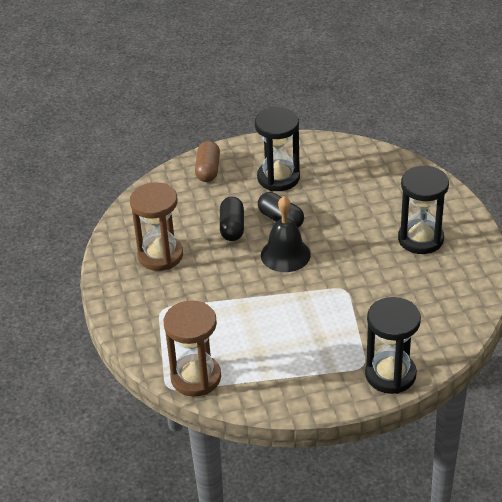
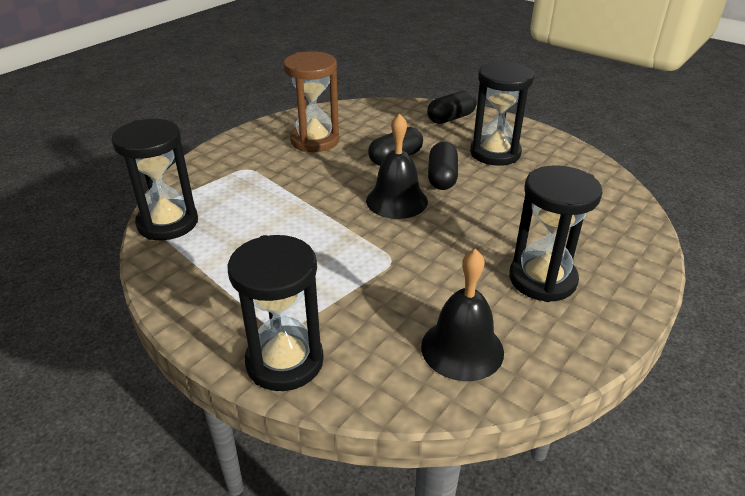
camera: 50 degrees right, 5 degrees down
(196, 377) = (168, 223): brown hourglass -> black hourglass
(208, 170) = (451, 118): brown capsule -> black capsule
(443, 301) = (462, 349): none -> black bell

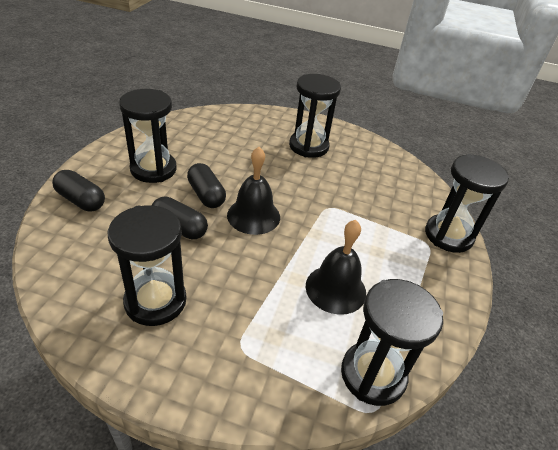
camera: 115 degrees left, 5 degrees up
(315, 140) = (155, 301): brown hourglass -> black hourglass
(442, 177) = (206, 195): black capsule -> black capsule turned 75 degrees clockwise
(462, 349) = (384, 171): black bell -> black bell (335, 289)

